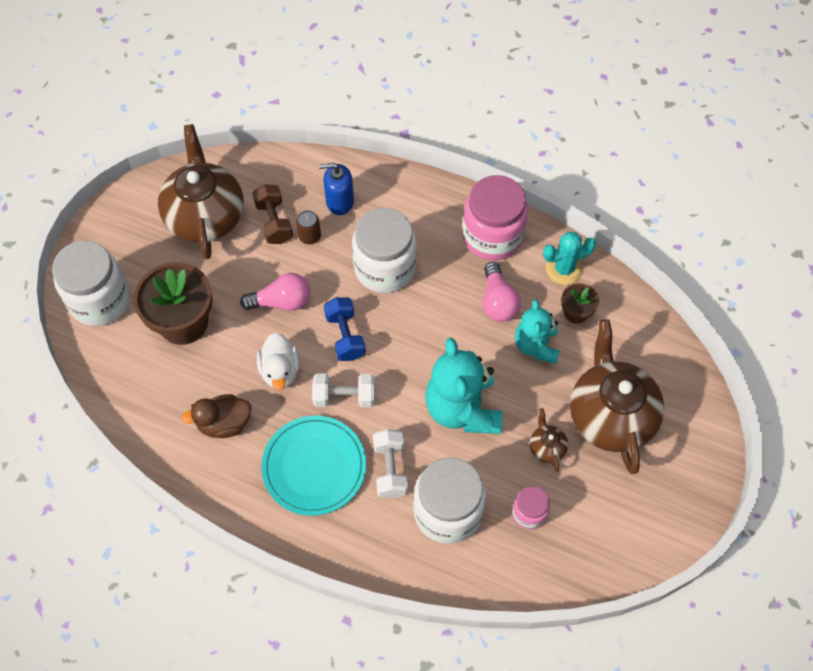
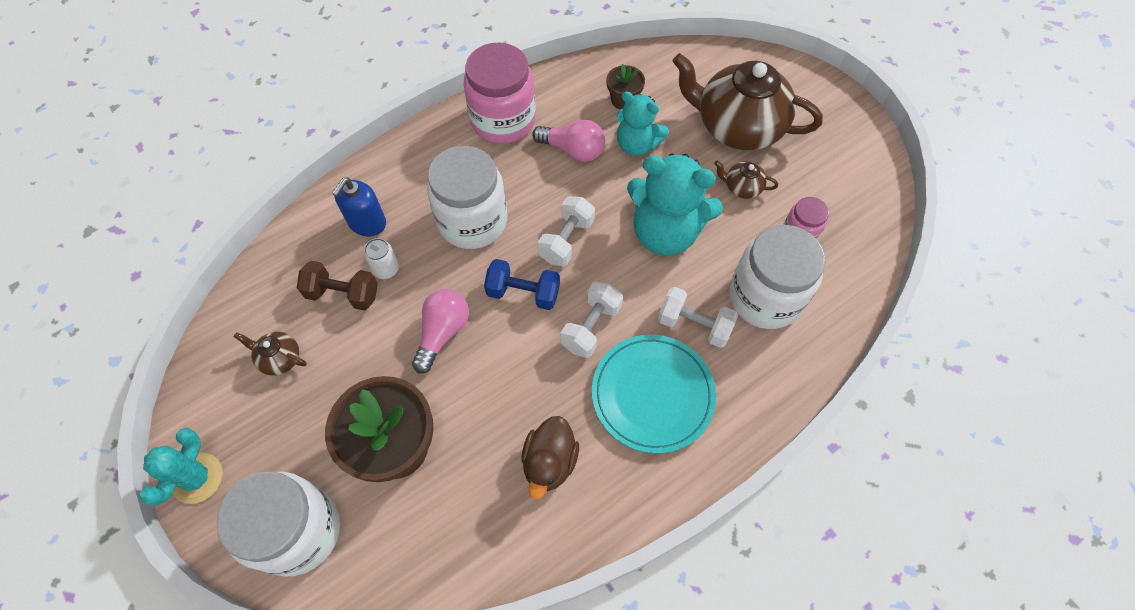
camera: 60 degrees left, 0 degrees up
(205, 215) = (280, 358): brown teapot -> brown teapot, size x0.42
(280, 371) = (522, 374): white duck -> none
(310, 236) = (386, 269): brown can -> white can
(409, 341) = (566, 240): none -> white dumbbell
(564, 269) = (574, 87): turquoise cactus -> turquoise cactus (197, 478)

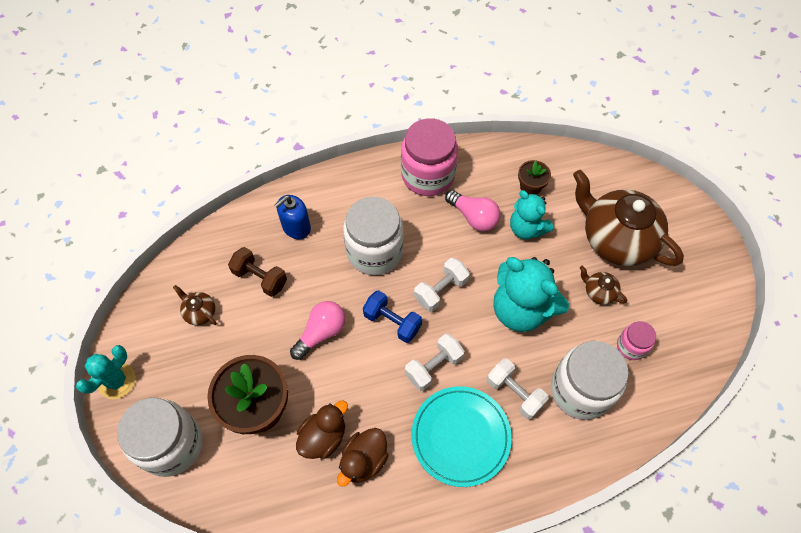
camera: 20 degrees right, 0 degrees up
(386, 269) = (297, 268): white can -> none
(490, 452) = (323, 437): none -> brown duck

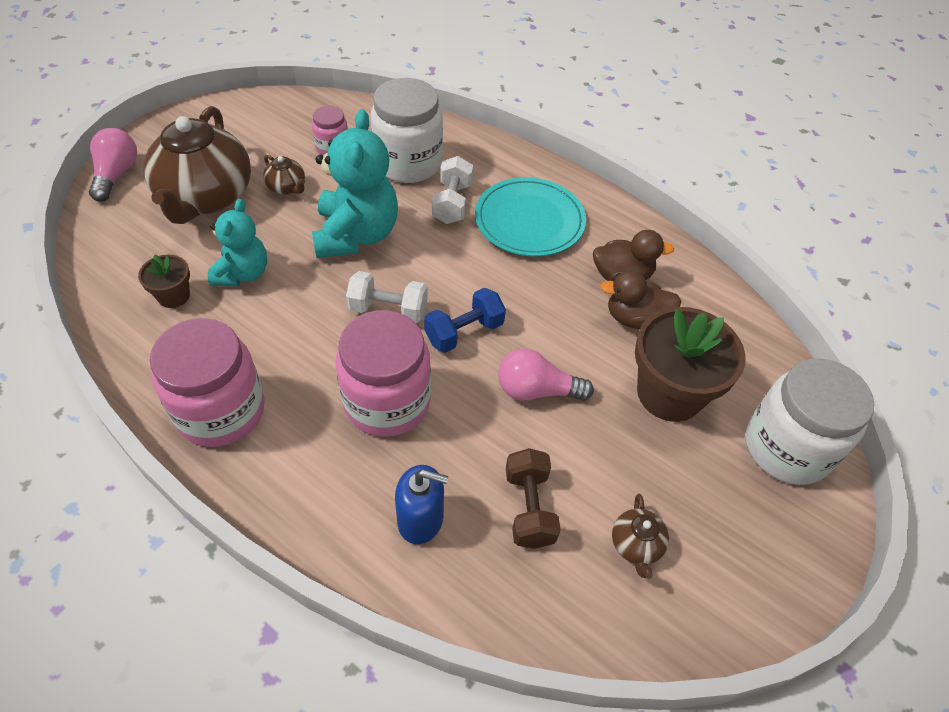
camera: 130 degrees left, 10 degrees down
(117, 381) = (801, 571): turquoise cactus -> none
(374, 251) = (387, 402): white jar -> pink jar
(392, 322) = (464, 332): blue dumbbell -> blue dumbbell turned 60 degrees clockwise
(433, 366) = (482, 272): white dumbbell -> none
(473, 217) = (260, 329): pink light bulb -> pink light bulb (116, 174)
(599, 292) = (287, 187): brown teapot -> brown teapot turned 45 degrees counterclockwise

